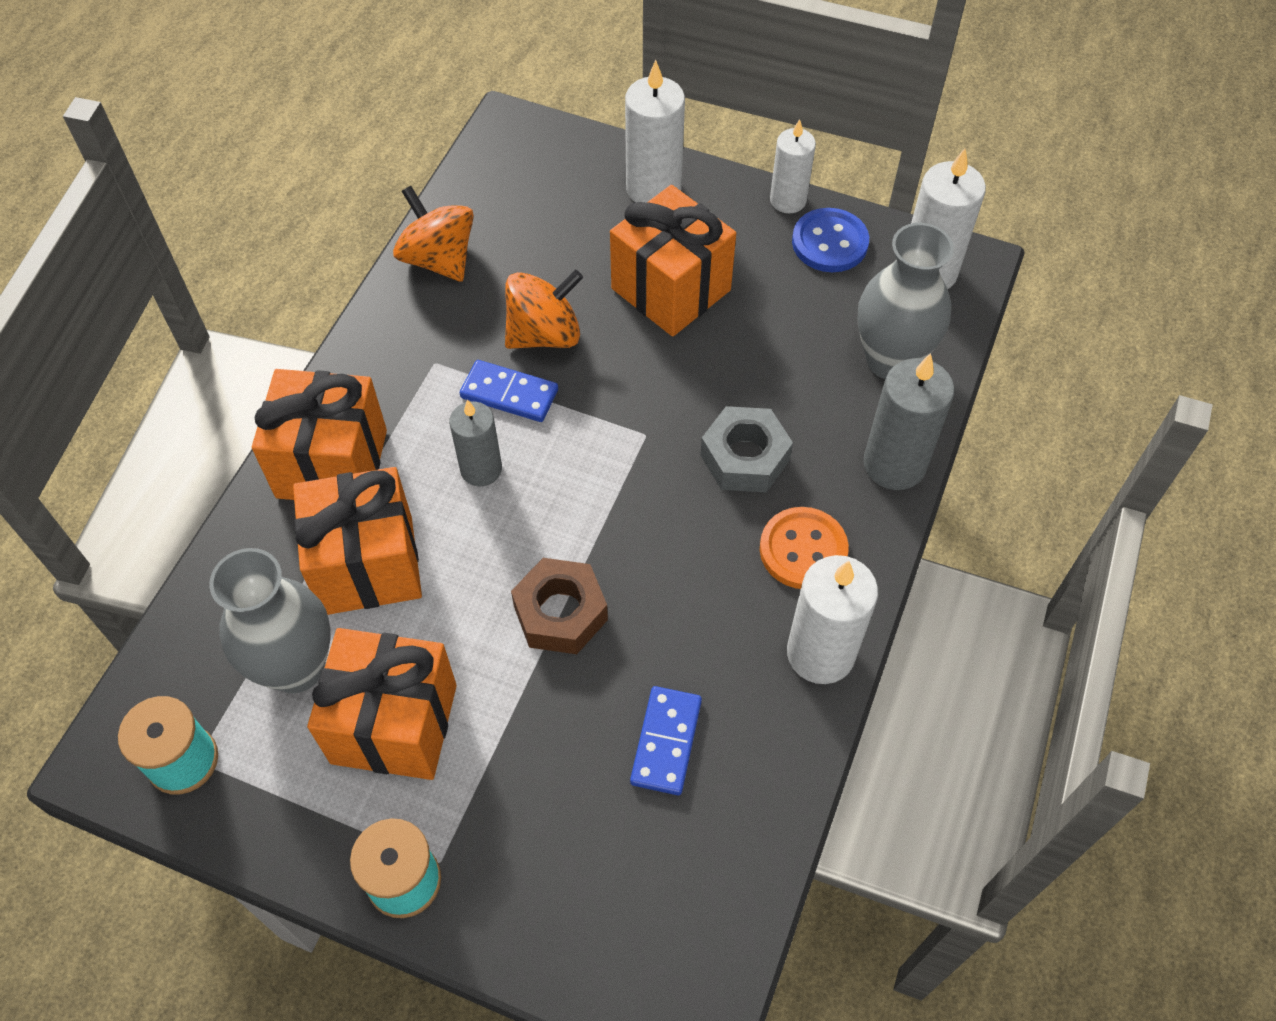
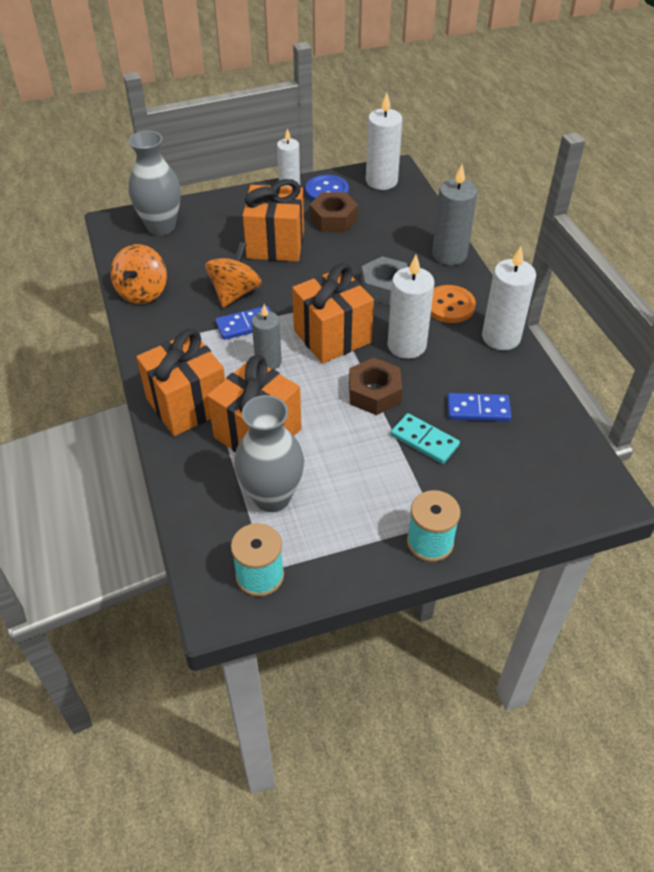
camera: 40 degrees left, 10 degrees down
(394, 724) = (349, 486): orange gift -> orange gift (332, 336)
(439, 259) = (142, 292): orange spinning top -> orange spinning top turned 90 degrees counterclockwise
(549, 732) = (424, 440): none -> turquoise domino
(653, 188) = (220, 211): white candle -> white candle (406, 345)
(666, 742) = (478, 409): blue domino -> blue domino turned 60 degrees counterclockwise
(791, 296) = (333, 219): none -> brown nut
(890, 360) = (403, 219): grey vase -> grey vase (161, 227)

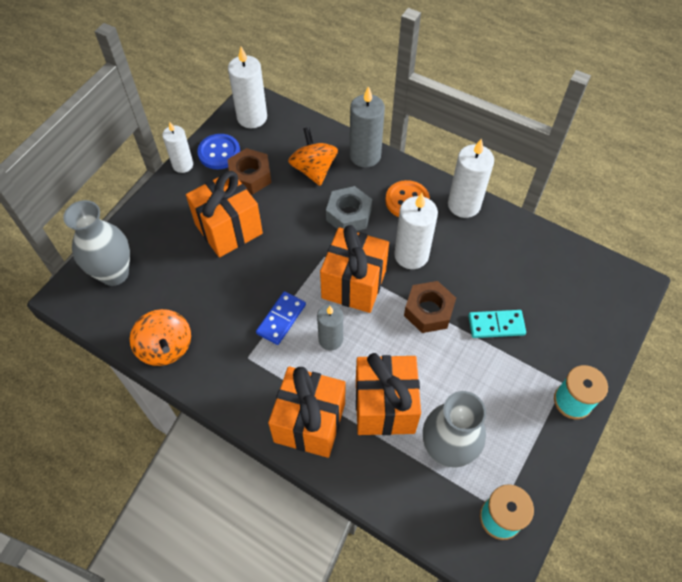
camera: 40 degrees left, 10 degrees up
(235, 293) = (242, 296): orange spinning top -> orange spinning top (313, 170)
(478, 409) = (504, 275): blue domino -> none

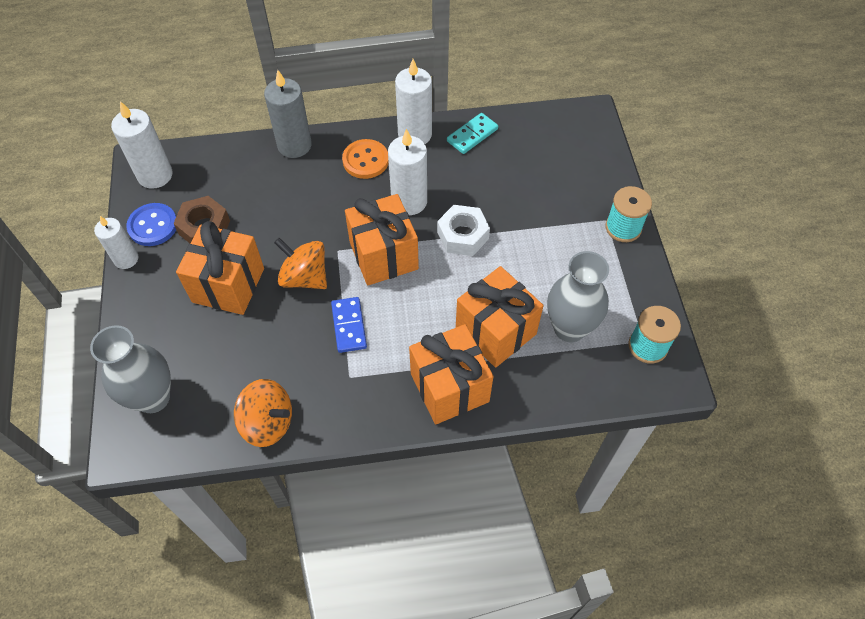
camera: 40 degrees left, 0 degrees up
(313, 170) = (259, 185): orange spinning top -> orange spinning top (305, 277)
(330, 339) = (406, 312): grey candle -> none
(349, 215) = (326, 203): grey nut -> none
(428, 311) = (462, 235): brown nut -> white nut
(496, 325) = (522, 211): turquoise domino -> turquoise domino (472, 135)

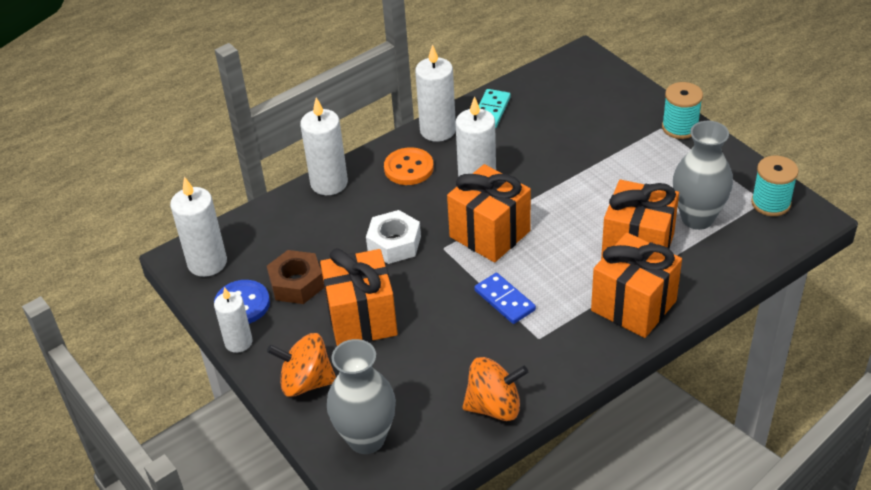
camera: 25 degrees left, 15 degrees down
(294, 145) = (329, 183): grey candle -> white candle
(305, 277) = (430, 281): orange spinning top -> orange spinning top (306, 382)
(462, 235) = (548, 189): white nut -> white nut (394, 244)

